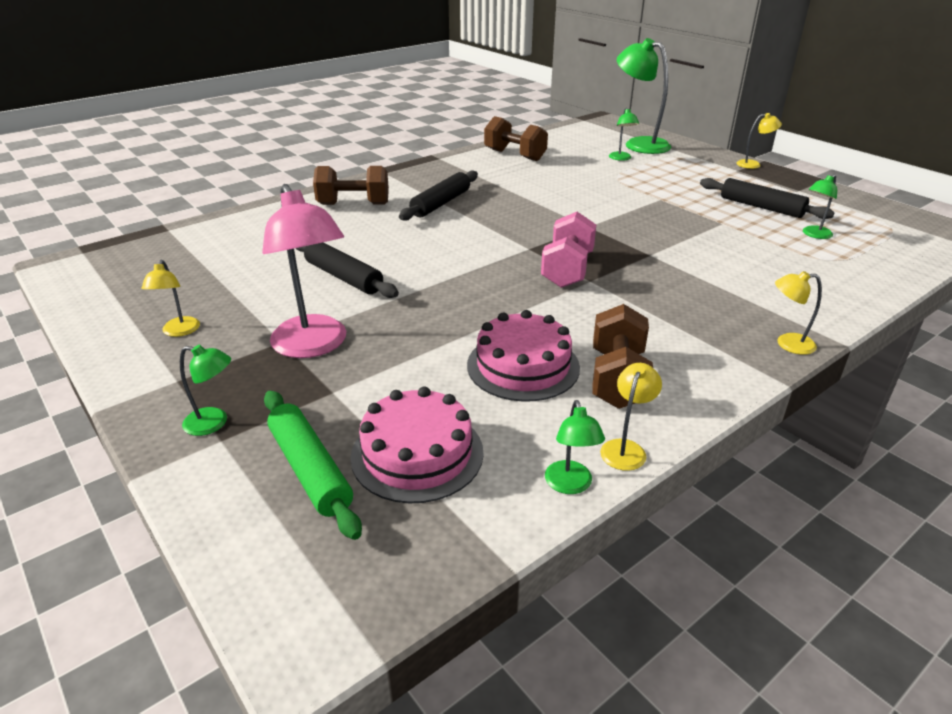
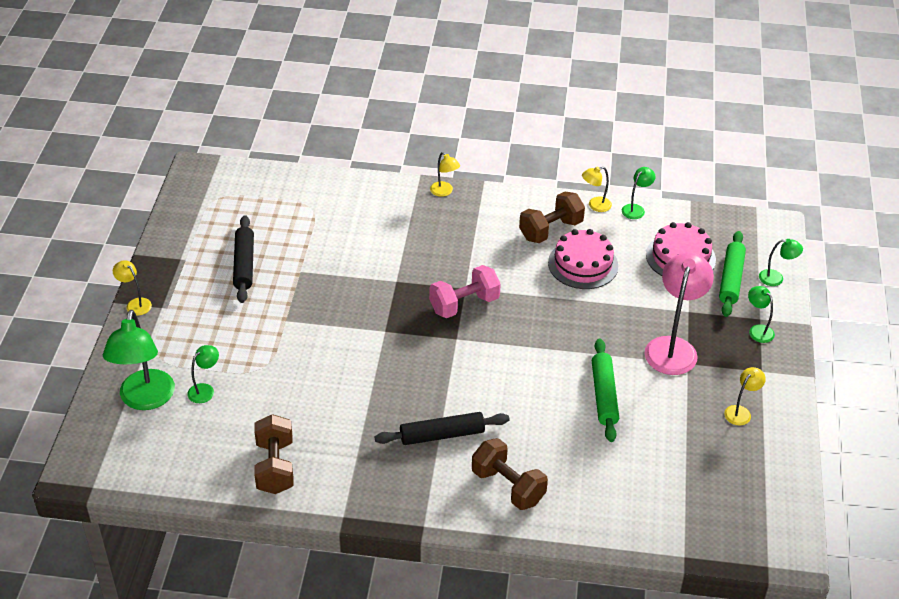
camera: 135 degrees left, 10 degrees up
(343, 277) = (604, 395): black rolling pin -> green rolling pin
(814, 235) = (274, 225): green lamp -> green lamp (776, 278)

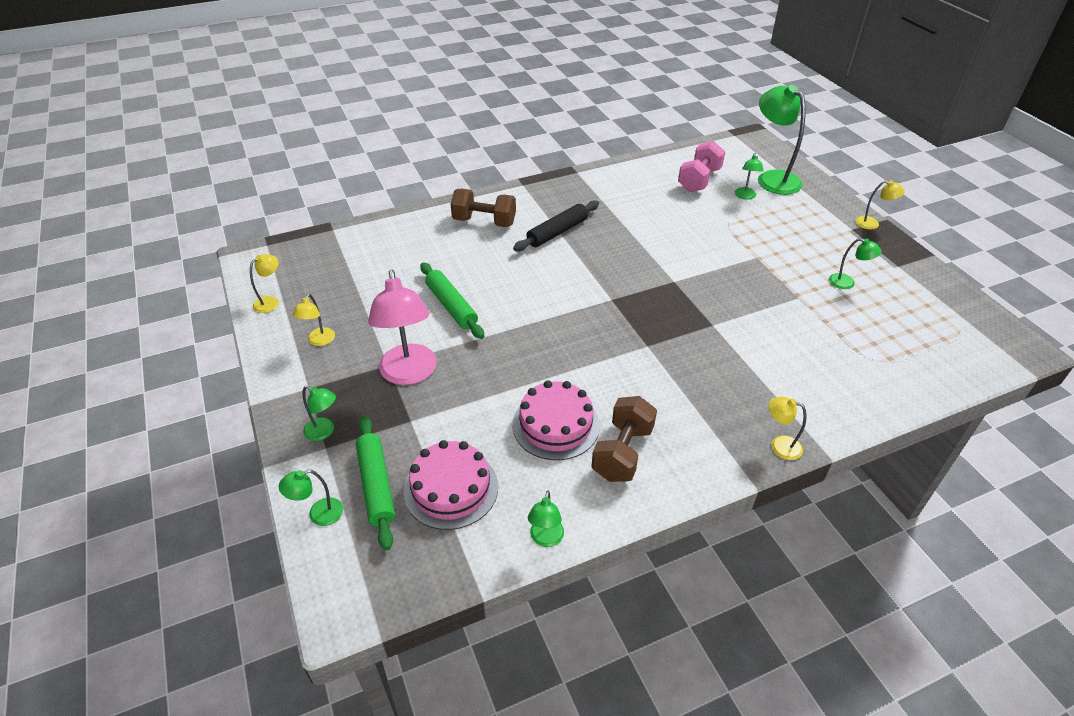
camera: 150 degrees right, 0 degrees up
(244, 264) = (847, 283): black rolling pin -> green lamp
(275, 467) = (646, 178): brown dumbbell -> none
(464, 304) = (633, 330): pink dumbbell -> pink dumbbell (699, 180)
(595, 205) = (599, 517): yellow lamp -> yellow lamp (271, 302)

